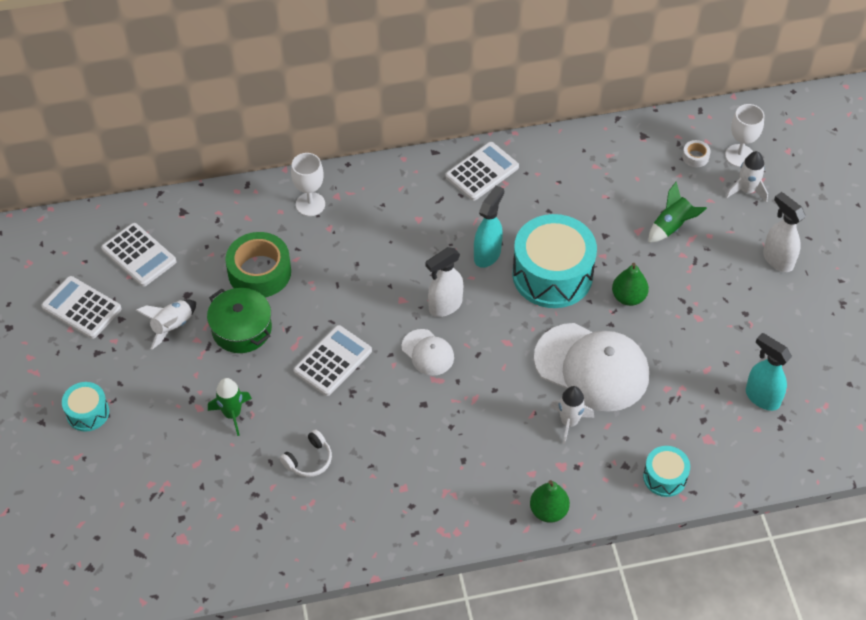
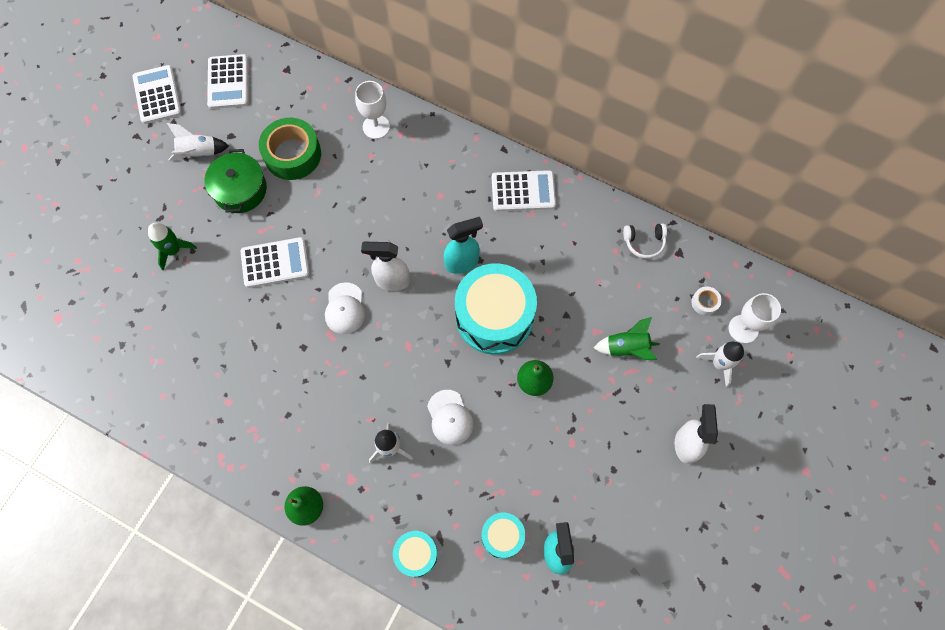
camera: 40 degrees right, 15 degrees up
(87, 413) = (89, 176): turquoise drum -> turquoise drum (502, 536)
(309, 460) = (188, 327): white headphones -> white headphones (644, 242)
(592, 367) = (450, 417): white cap -> white cap, size x0.49

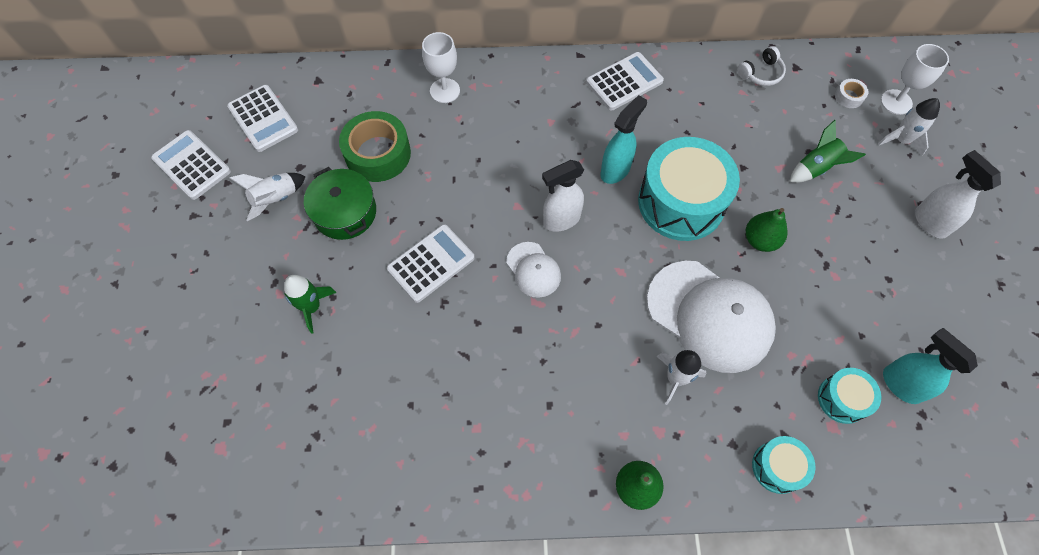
camera: 30 degrees left, 5 degrees down
(450, 417) = (710, 316): white cap -> white cap, size x2.03

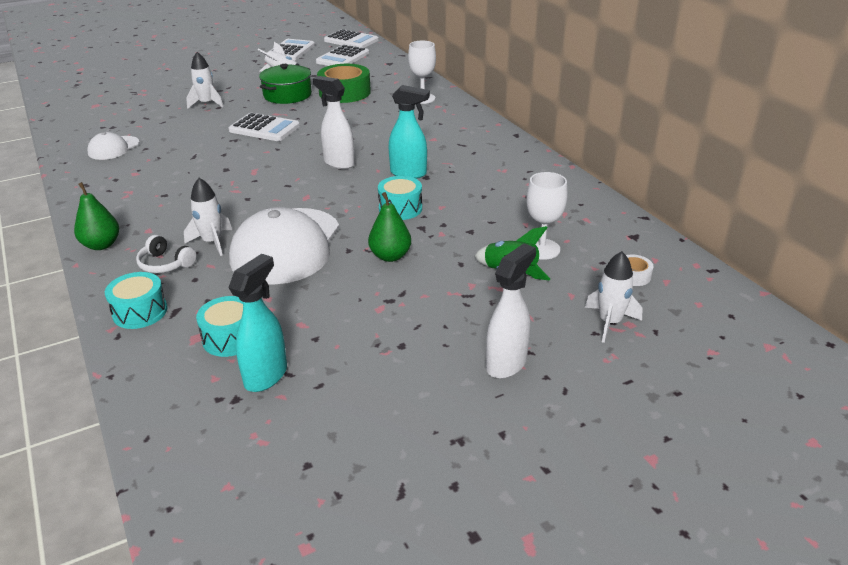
camera: 65 degrees right, 30 degrees down
(312, 307) = (207, 103): green rocket -> white rocket
(533, 270) = (283, 163): white cap -> white cap (113, 148)
(624, 82) = (509, 157): white calculator -> white calculator (351, 40)
(681, 202) = (400, 208): turquoise drum -> turquoise drum, size x0.50
(761, 73) = (600, 218): white headphones -> white headphones (165, 264)
(896, 102) = (665, 309): white goblet -> white goblet (541, 249)

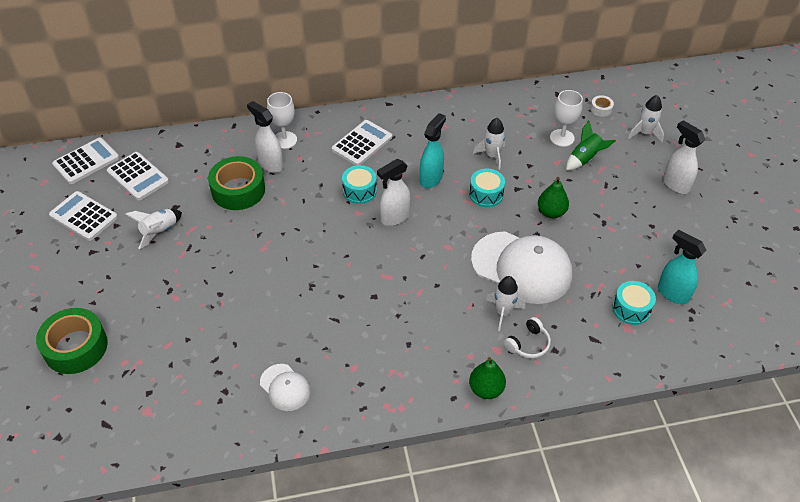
camera: 75 degrees left, 15 degrees up
(140, 312) = (591, 360): turquoise drum -> turquoise drum (359, 191)
(158, 73) = (76, 347): none -> green tape
(207, 103) = (204, 303): white rocket -> white rocket (492, 156)
(264, 128) = (296, 260): white calculator -> white calculator (362, 143)
(287, 95) = (219, 234): green pot -> none
(385, 98) = (270, 164): none -> white spray bottle

